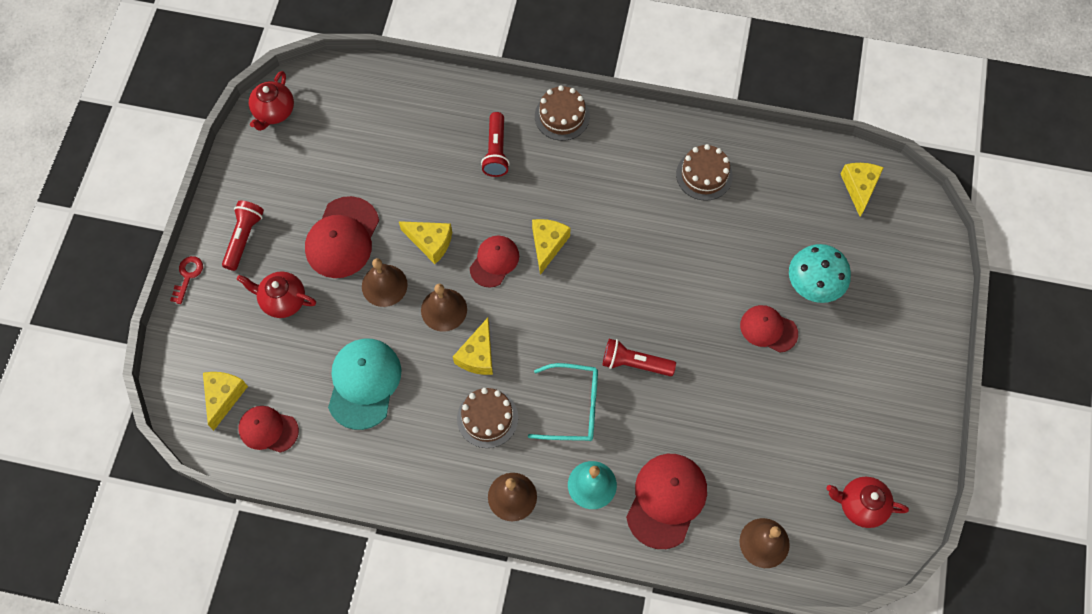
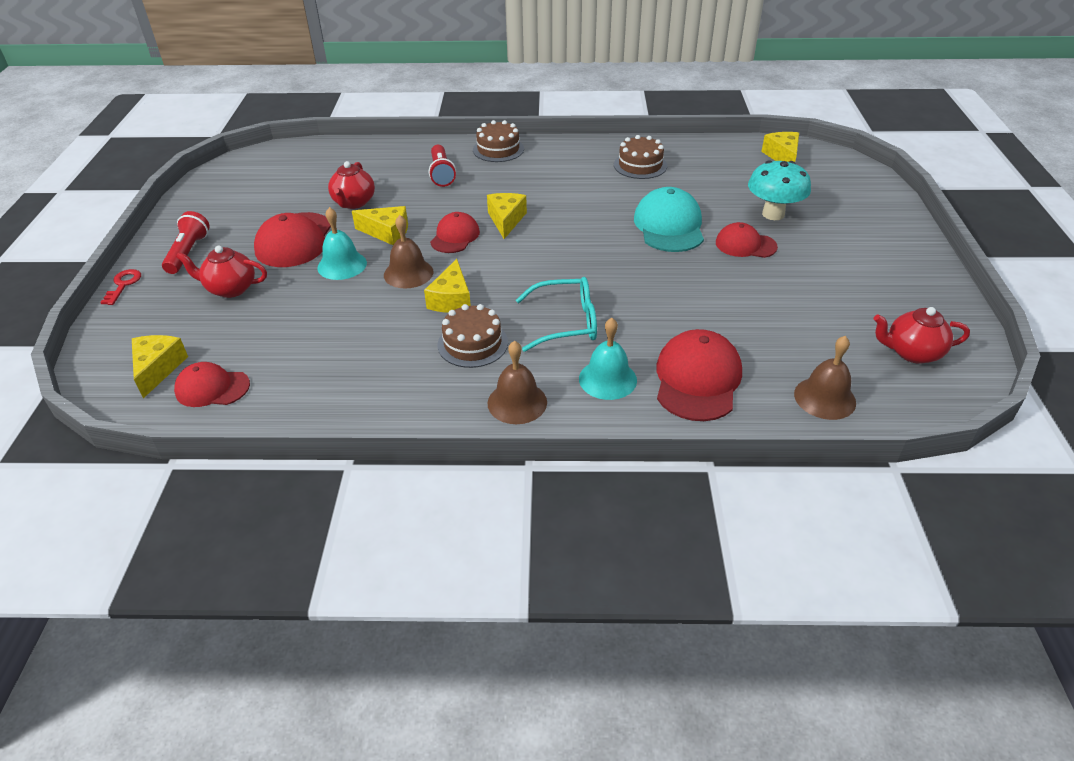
camera: 10 degrees left, 25 degrees down
(274, 112) = (222, 176): red teapot -> red teapot (354, 203)
(364, 383) = (326, 336): turquoise cap -> turquoise cap (669, 226)
(384, 285) = (342, 265): brown bell -> turquoise bell
(634, 364) = (621, 284): red flashlight -> none

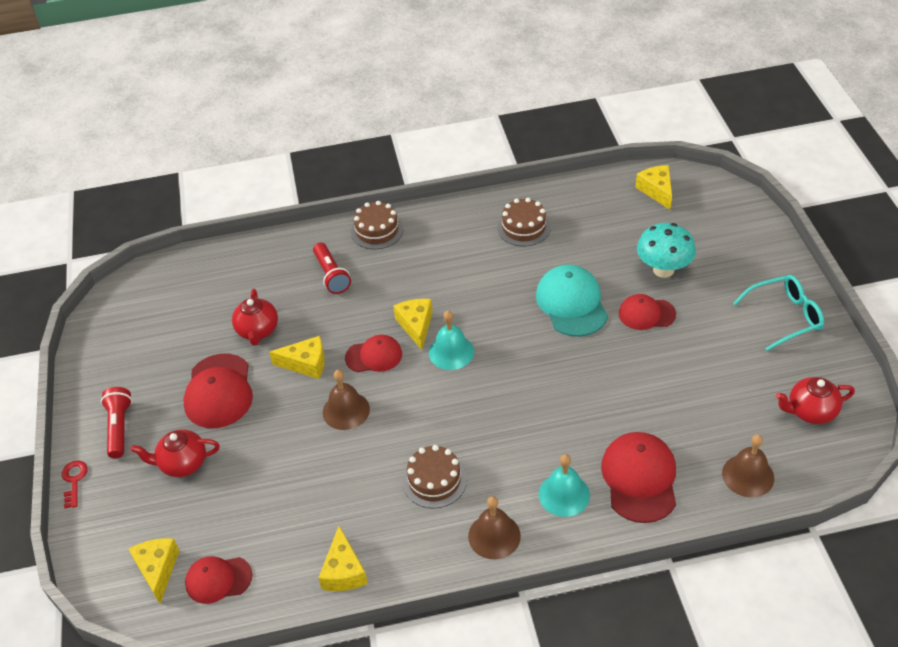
camera: 10 degrees left, 5 degrees up
(342, 265) = (278, 413): turquoise bell -> turquoise bell (451, 352)
(452, 299) = (398, 434): yellow cheese -> yellow cheese (344, 571)
(455, 236) = (374, 356): red cap -> red cap turned 75 degrees clockwise
(566, 323) = (510, 439): turquoise glasses -> turquoise glasses (785, 317)

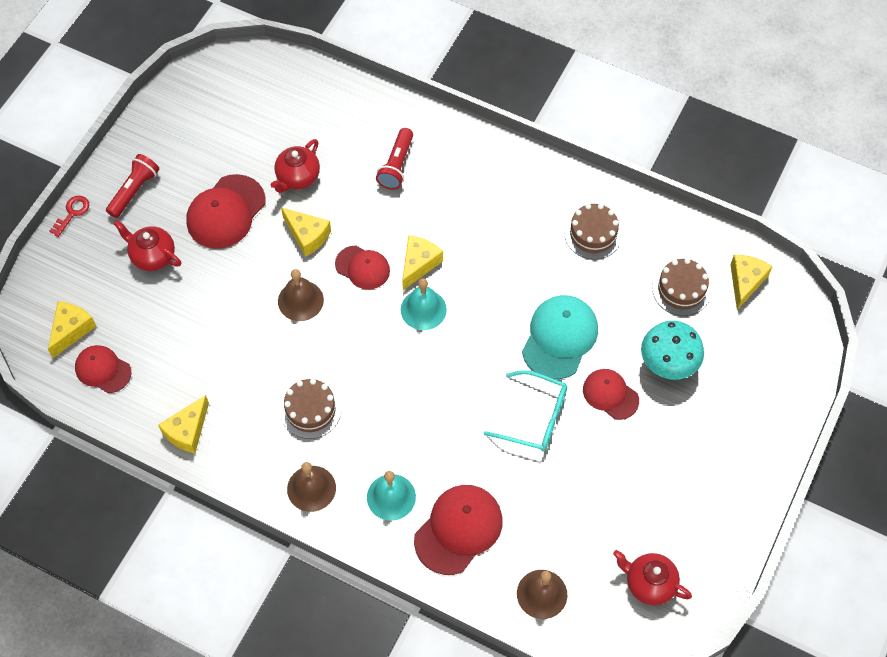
camera: 35 degrees right, 15 degrees up
(377, 230) = (470, 147): brown cake -> brown cake (681, 289)
(785, 317) = (723, 487): turquoise glasses -> turquoise glasses (535, 417)

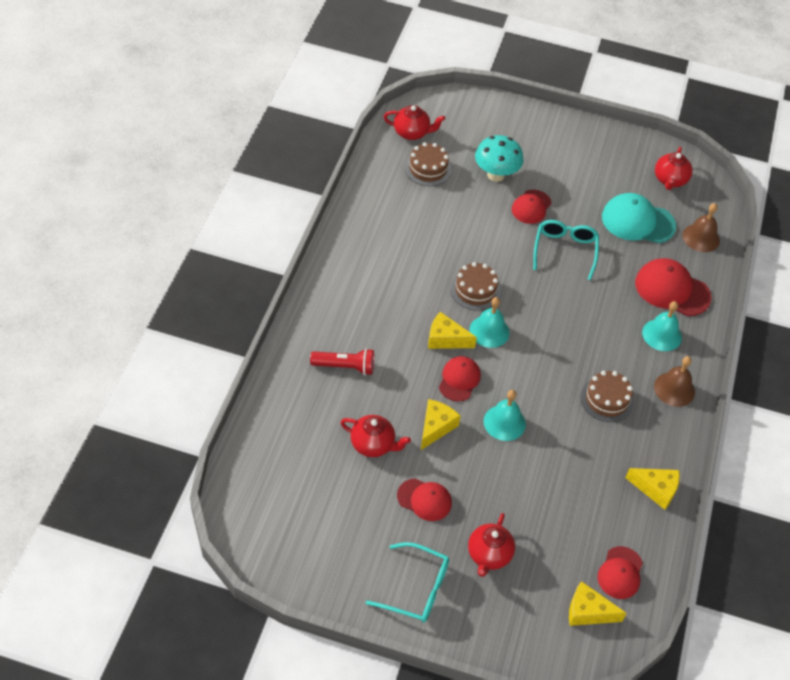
camera: 105 degrees left, 10 degrees down
(72, 213) = (456, 644): red key -> none
(134, 190) = (416, 589): red flashlight -> turquoise glasses
(226, 212) = (424, 500): red cap -> red cap, size x0.63
(300, 300) = (504, 422): brown bell -> turquoise bell
(559, 338) = (491, 240): turquoise cap -> turquoise cap (638, 221)
(593, 234) = (389, 224): brown cake -> brown cake (475, 290)
(745, 282) = (412, 133): yellow cheese -> red teapot

